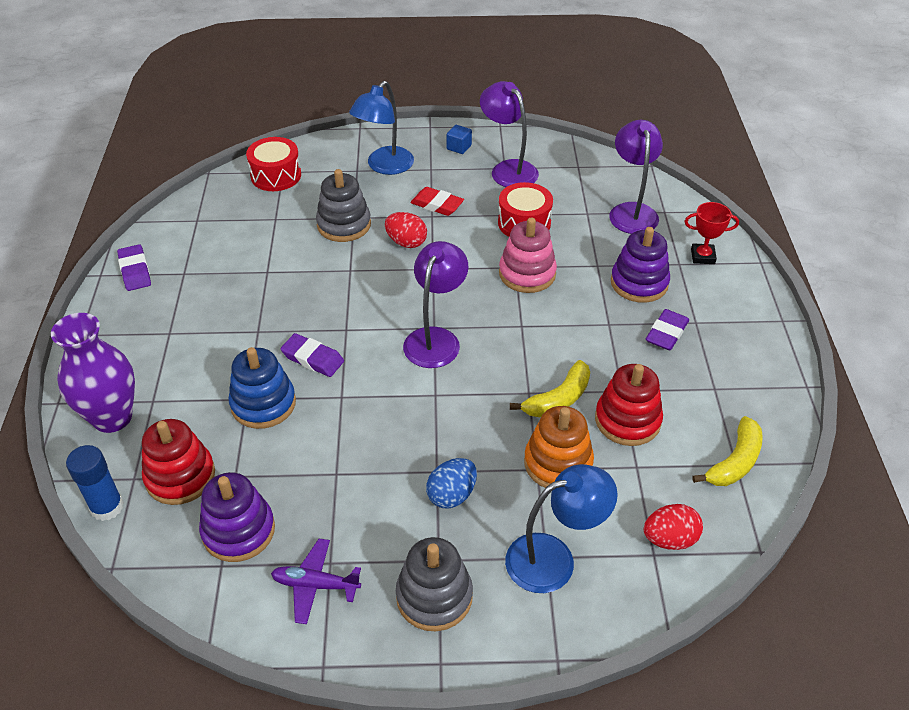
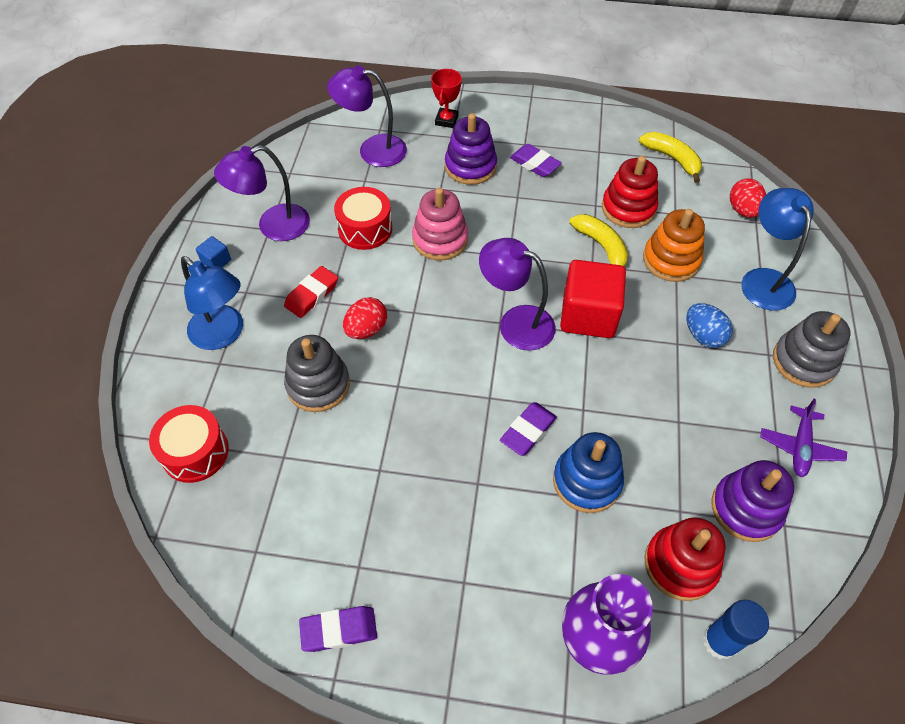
camera: 80 degrees left, 10 degrees up
(458, 393) = (588, 315): none -> red cube

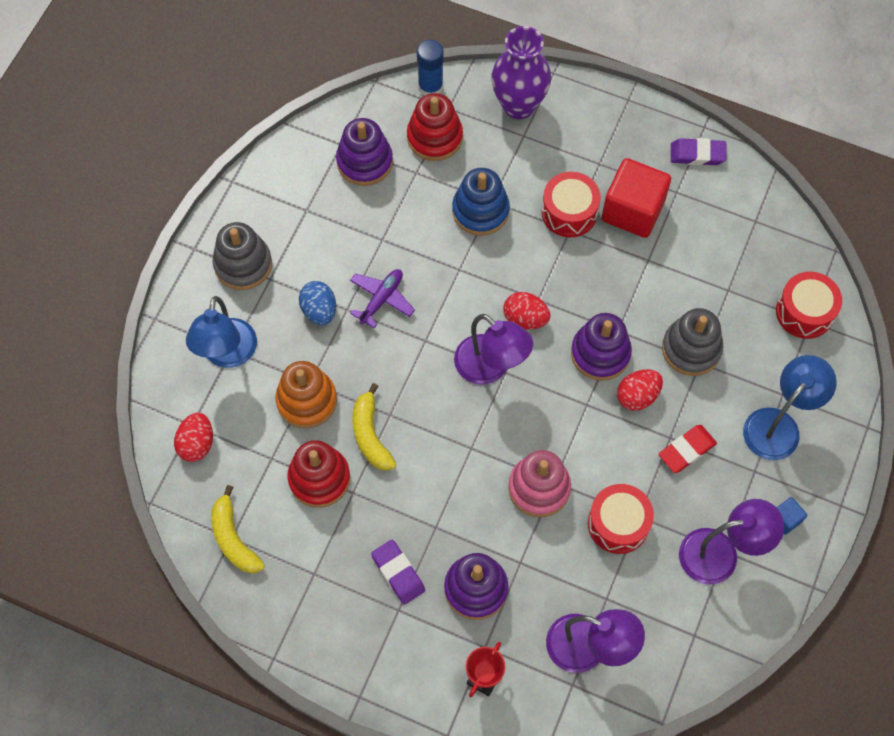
camera: 165 degrees left, 10 degrees up
(223, 334) = (778, 425): blue lamp -> blue lamp turned 75 degrees clockwise
(411, 359) = (600, 353): none -> purple stacking toy
(484, 505) = (569, 212): none -> red drum
(497, 375) = (525, 318): none -> red egg
(528, 431) = (514, 262): purple eraser -> none
(588, 315) = (418, 358): red cube -> red cube (632, 211)
(800, 446) = (293, 196): purple plane -> purple plane (381, 299)

